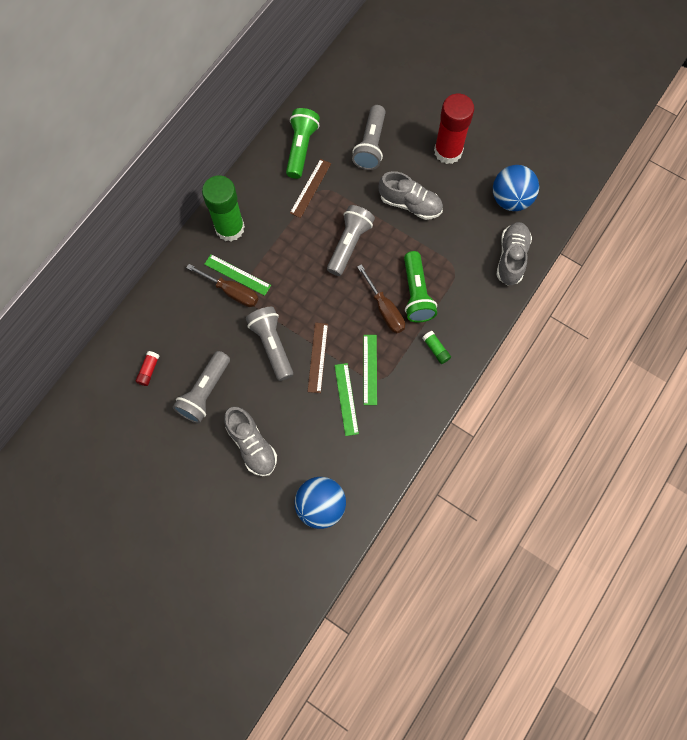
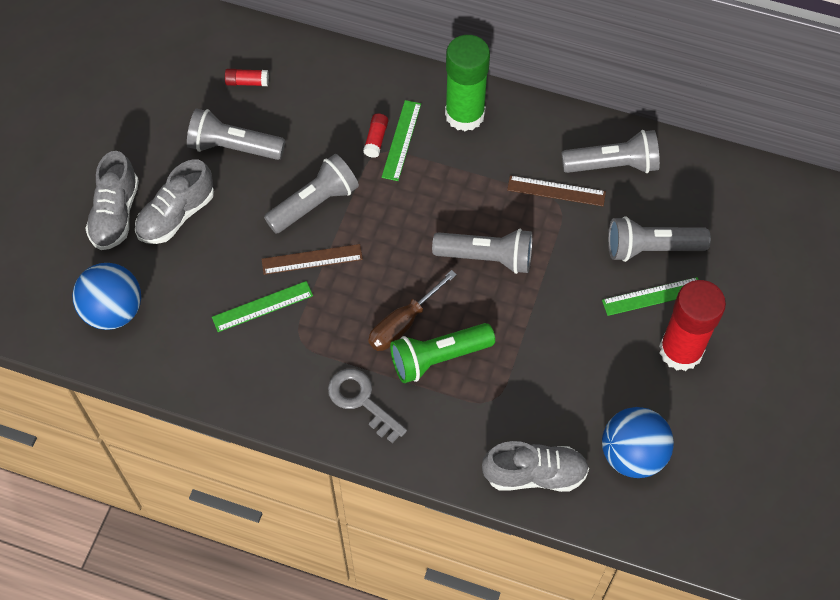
camera: 75 degrees right, 10 degrees down
(231, 291) = (376, 139): brown screwdriver -> red glue stick
(301, 148) = (613, 165): green flashlight -> grey flashlight
(370, 369) = (311, 325): green ruler -> green ruler (652, 296)
(410, 204) = (575, 320): grey shoe -> grey shoe (115, 214)
(436, 349) = (362, 401): green glue stick -> grey key

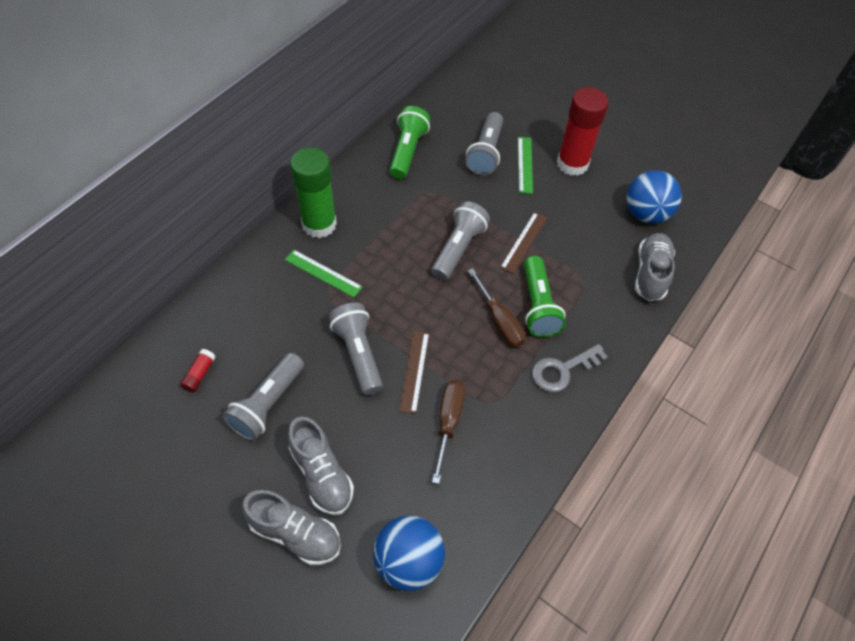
camera: 75 degrees left, 5 degrees down
(262, 306) = (448, 423): green ruler -> brown screwdriver
(376, 139) = (314, 291): red glue stick -> none
(556, 191) = (416, 190): brown ruler -> brown ruler (524, 242)
(613, 165) = (407, 152): grey flashlight -> green flashlight

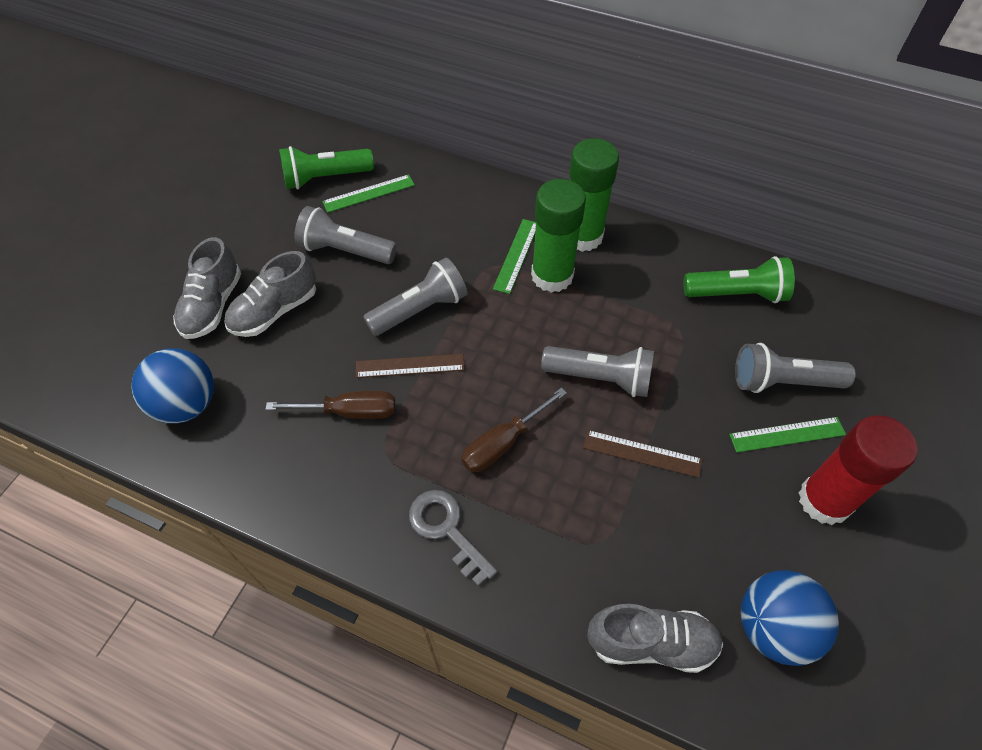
camera: 80 degrees right, 0 degrees up
(199, 374) = (369, 193): red glue stick -> green ruler
(353, 254) = (552, 276): none -> green glue stick
(538, 306) = (540, 485): green flashlight -> green flashlight (325, 178)

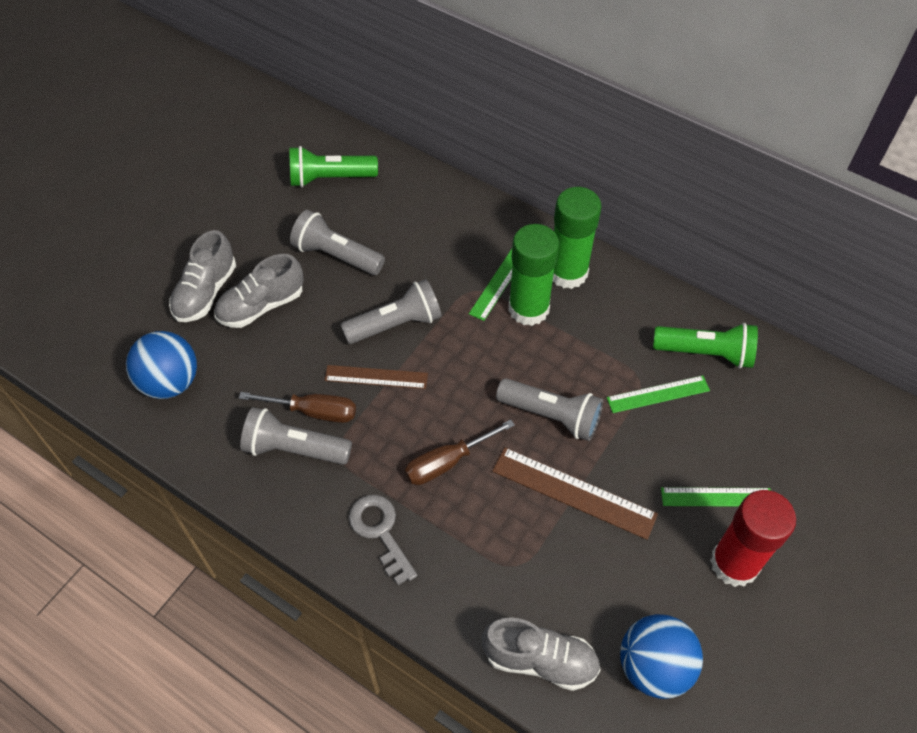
camera: 10 degrees right, 0 degrees up
(369, 193) = (369, 200): green ruler -> green ruler (658, 394)
(642, 453) = (573, 493): brown ruler -> brown ruler, size x1.52
(783, 381) = (727, 446): grey flashlight -> grey flashlight (295, 448)

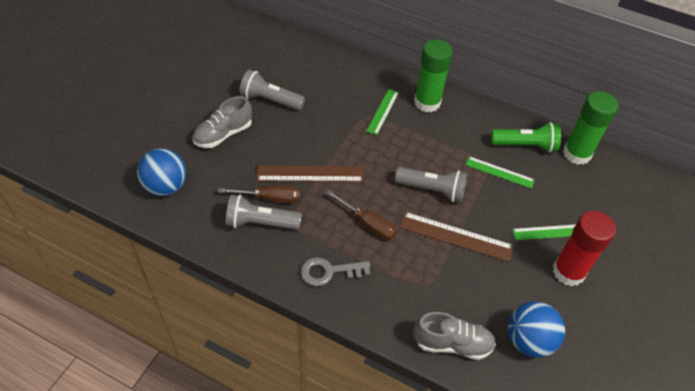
camera: 10 degrees left, 5 degrees down
(205, 292) = (183, 128): grey shoe -> none
(330, 178) = (258, 53): green flashlight -> none
(376, 377) = (310, 174): brown ruler -> brown ruler, size x1.52
(381, 532) = (329, 271): grey key -> grey key turned 60 degrees counterclockwise
(396, 324) = (318, 140): grey flashlight -> none
(447, 462) = (367, 224): brown screwdriver -> brown screwdriver turned 105 degrees counterclockwise
(528, 308) = (405, 126): green glue stick -> green glue stick (577, 154)
(658, 394) = (499, 172): green ruler -> green ruler turned 45 degrees clockwise

